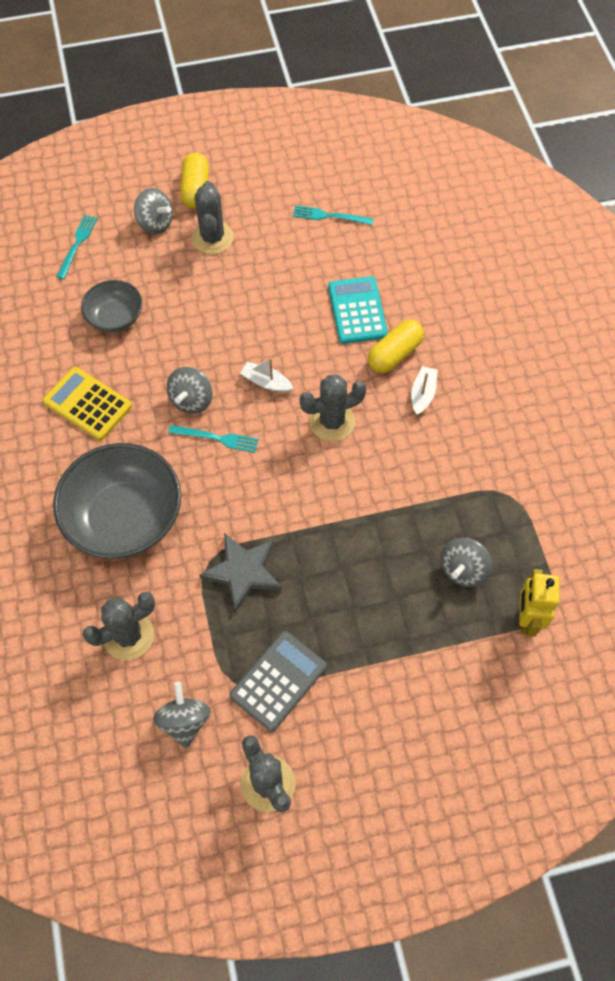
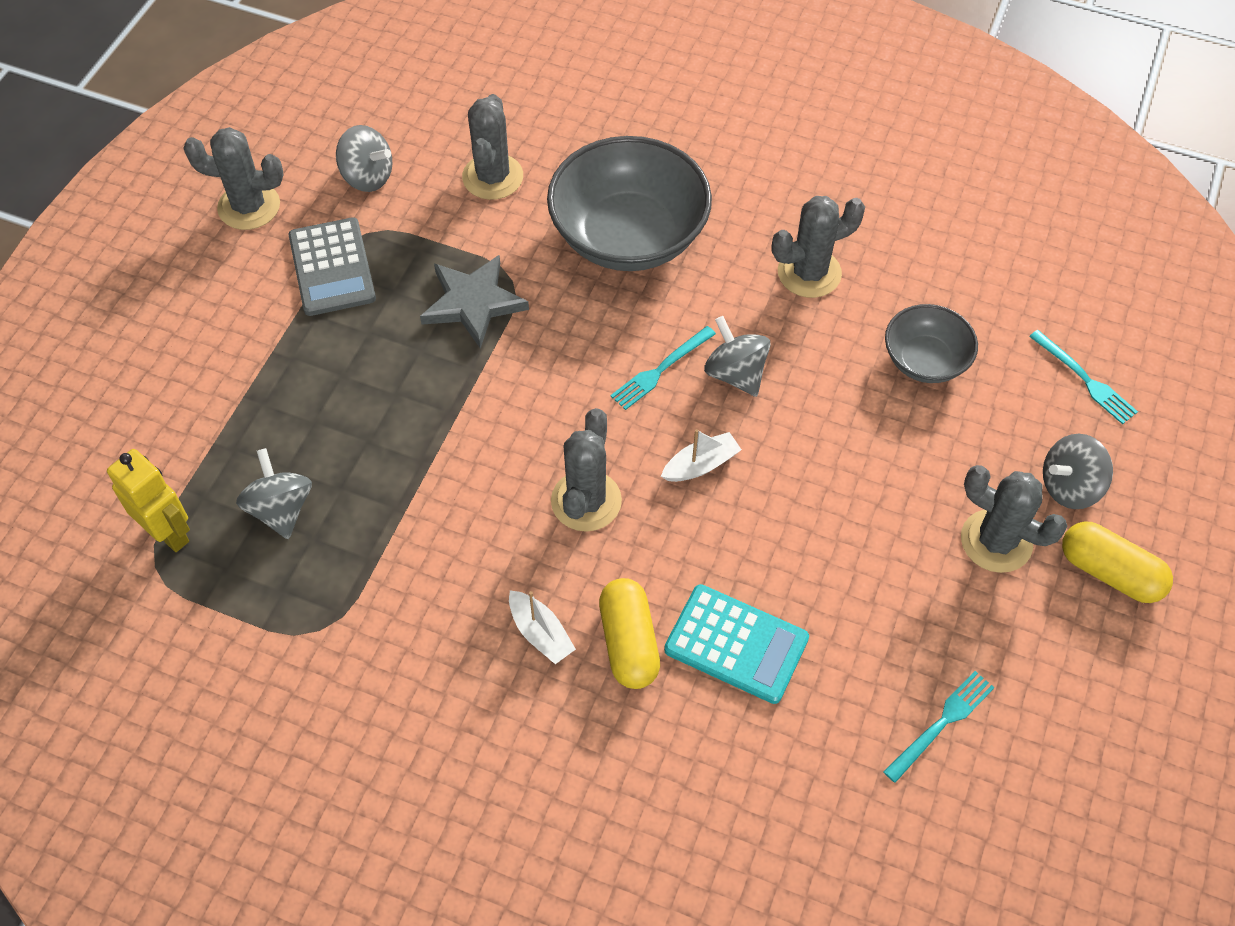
camera: 125 degrees right, 5 degrees down
(87, 404) = (809, 273): yellow calculator -> grey cactus

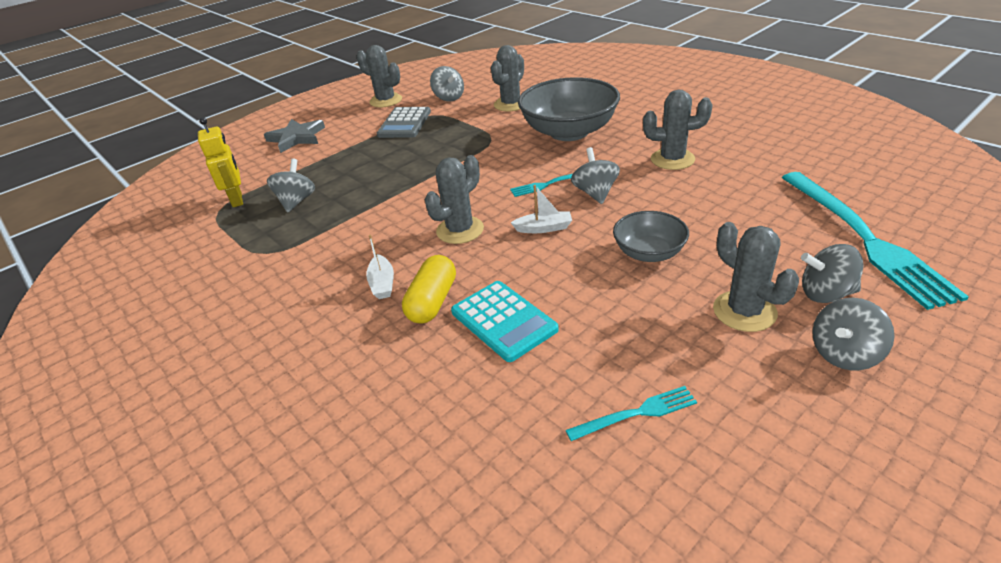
camera: 30 degrees right, 20 degrees down
(473, 303) = (463, 144): grey star -> grey star (296, 138)
(925, 360) = (734, 208): grey bowl -> grey bowl (649, 253)
(1084, 379) = (863, 238): turquoise fork -> turquoise fork, size x2.22
(1109, 572) = (844, 354): yellow capsule -> grey spinning top

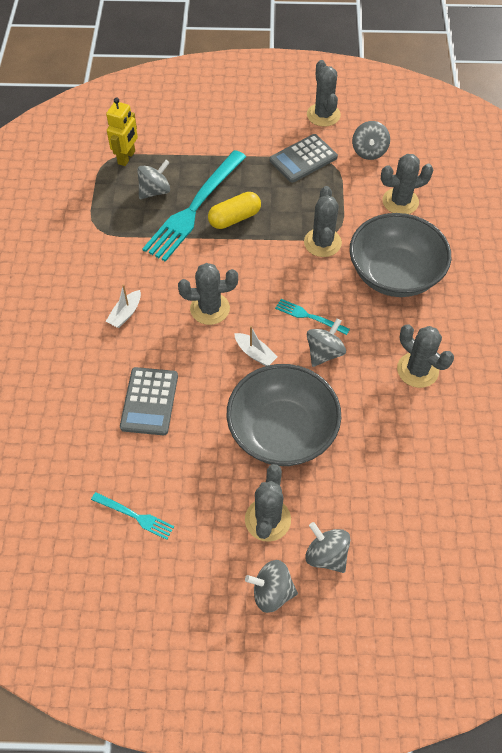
camera: 40 degrees right, 20 degrees up
(296, 138) = (221, 113): grey star -> none
(432, 301) = (133, 352): yellow capsule -> yellow capsule (234, 218)
(490, 148) = (322, 243): none -> grey cactus
(503, 321) = (149, 401): turquoise calculator -> grey calculator
(649, 253) = (282, 431): grey bowl -> grey bowl, size x1.85
(863, 238) = (416, 548): turquoise fork -> turquoise fork (194, 208)

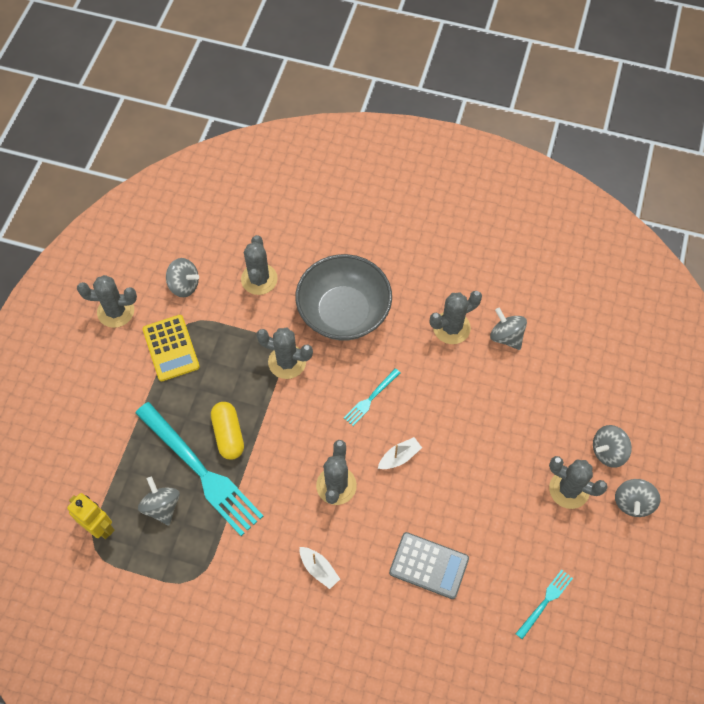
camera: 75 degrees left, 5 degrees up
(282, 431) = (487, 455): grey bowl -> none
(303, 159) = (171, 348): grey calculator -> yellow calculator
(324, 352) = (414, 397): grey spinning top -> grey spinning top (506, 336)

